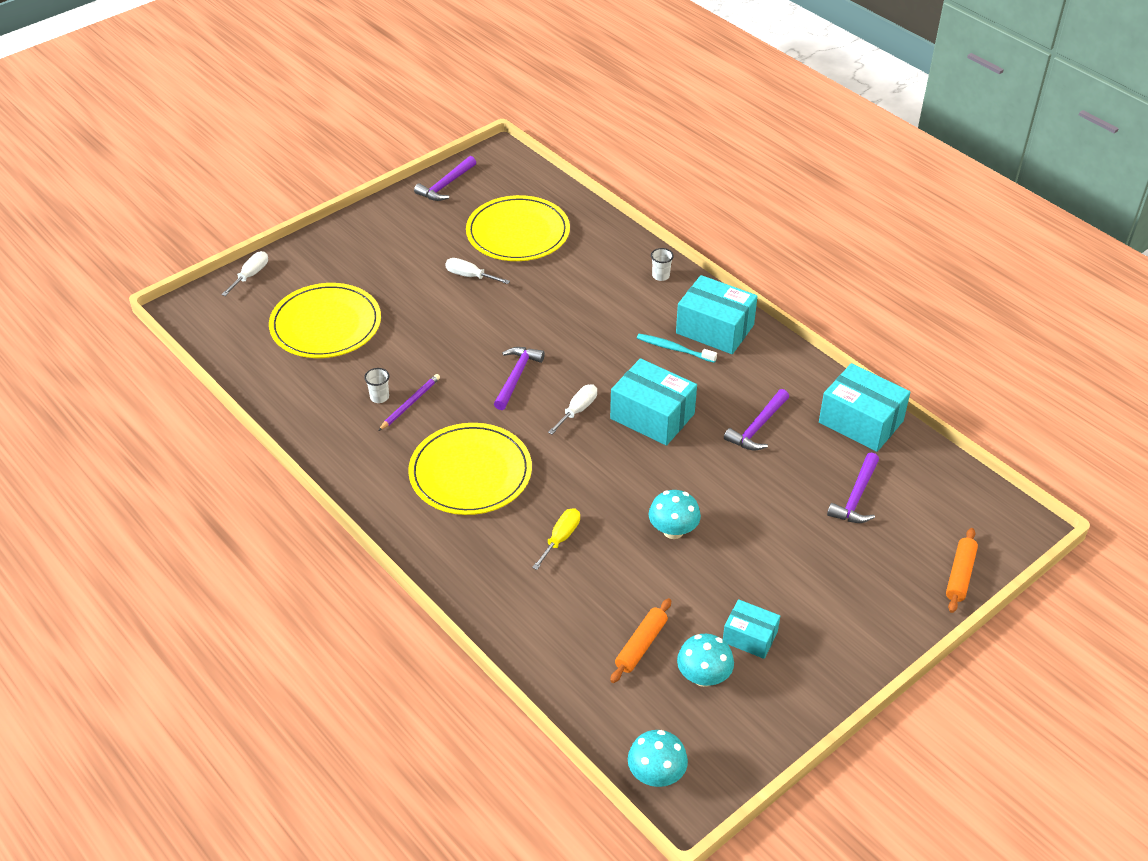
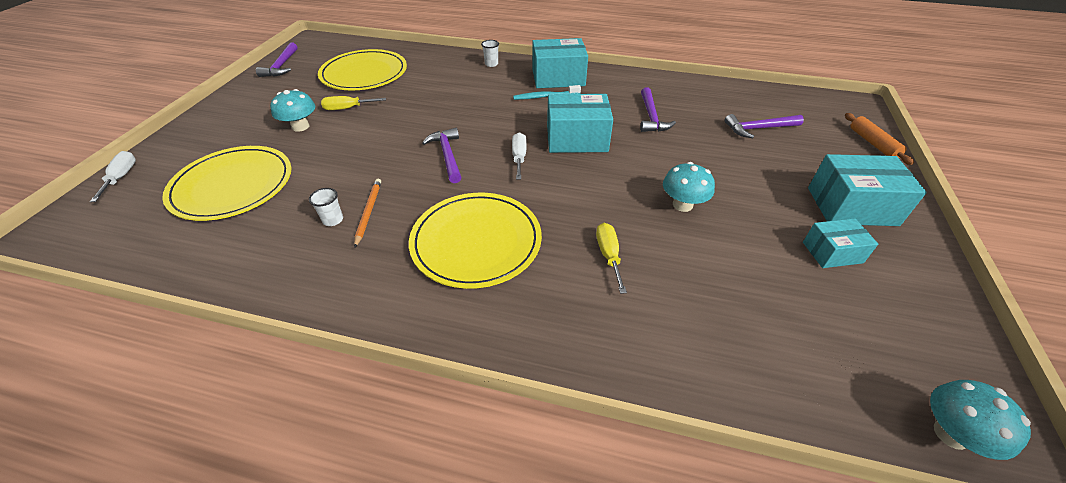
camera: 35 degrees left, 0 degrees up
(410, 403) = (368, 212): purple pencil -> orange pencil
(470, 276) = (347, 108): white screwdriver -> yellow screwdriver
(641, 645) = (775, 309): orange rolling pin -> none
(703, 677) = (850, 306): turquoise mushroom -> turquoise mushroom (300, 126)
(856, 497) = (759, 129): purple hammer -> purple hammer turned 90 degrees clockwise
(861, 422) = (703, 90): turquoise box -> turquoise box (851, 206)

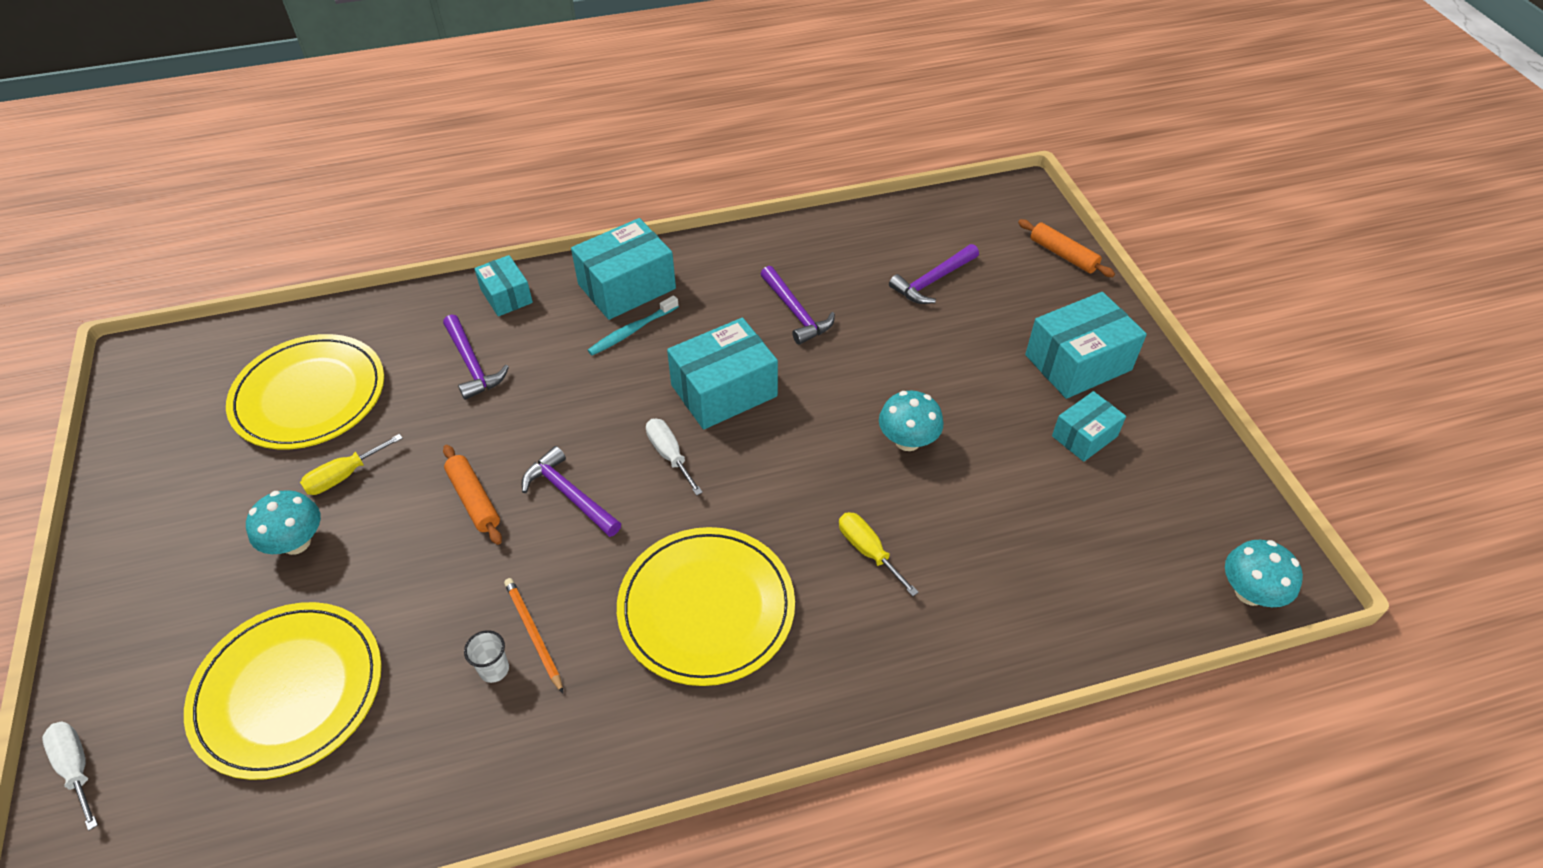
camera: 30 degrees left, 5 degrees up
(281, 66) = (138, 436): purple hammer -> purple hammer (472, 364)
(397, 139) = (474, 500): none -> orange rolling pin
(491, 64) = (506, 296): white cup -> turquoise box

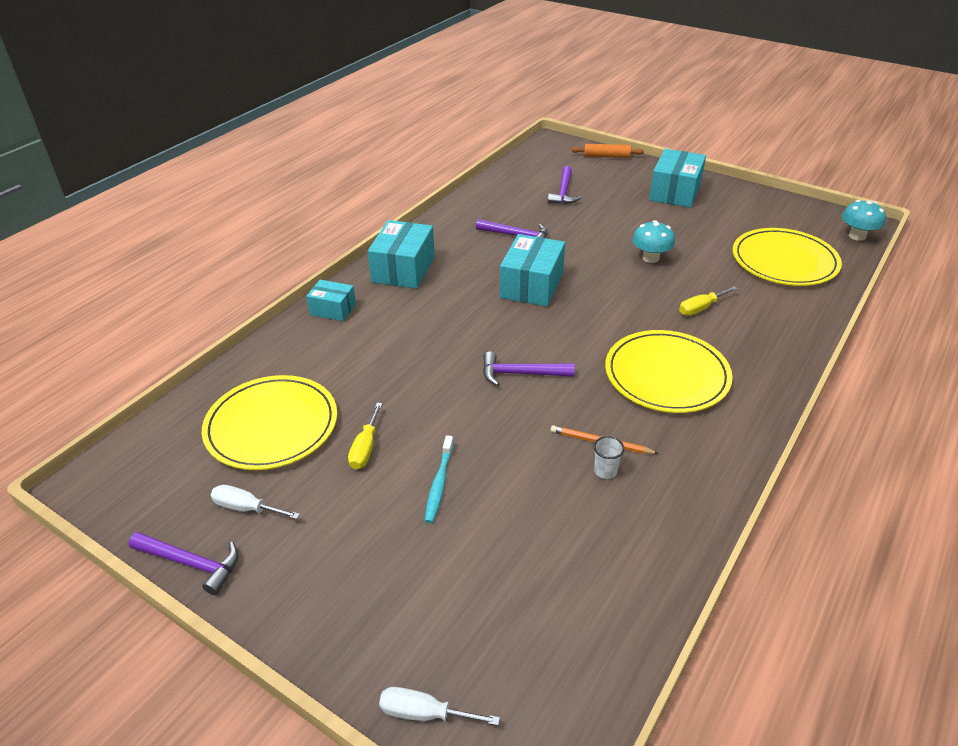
camera: 40 degrees left, 10 degrees down
(288, 691) = (504, 567): yellow plate -> yellow plate (784, 261)
(296, 542) = (387, 498): turquoise mushroom -> none
(472, 364) = (363, 351): purple hammer -> purple hammer (191, 563)
(474, 500) = (469, 409): orange rolling pin -> none
(632, 331) = (439, 287): turquoise toothbrush -> turquoise toothbrush (439, 484)
(669, 455) = (547, 326): white screwdriver -> white screwdriver (246, 508)
(868, 551) = (700, 308): yellow screwdriver -> yellow screwdriver turned 45 degrees counterclockwise
(1084, 436) = (719, 217): turquoise box -> none

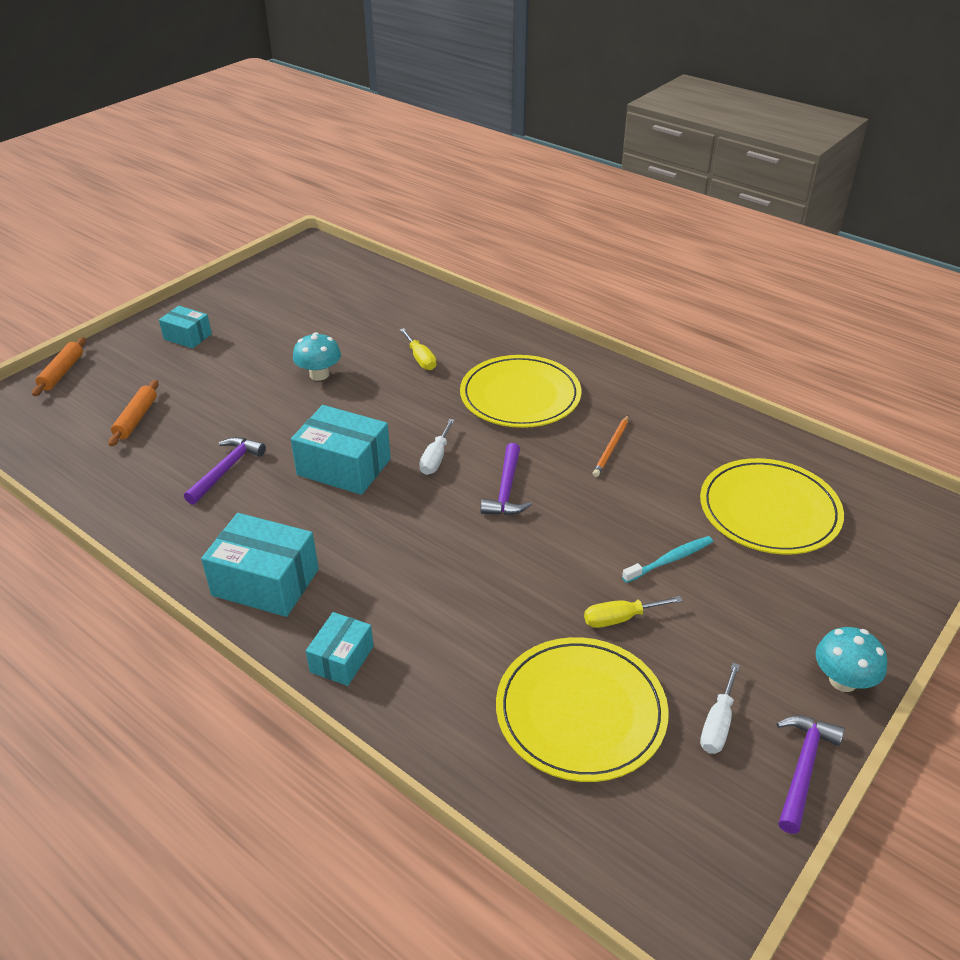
camera: 85 degrees left, 0 degrees up
(365, 448) = (620, 618): yellow screwdriver -> yellow screwdriver turned 150 degrees clockwise
(424, 713) = (916, 577): white screwdriver -> white screwdriver (436, 458)
(439, 484) = (670, 560): turquoise toothbrush -> turquoise toothbrush turned 45 degrees counterclockwise
(564, 192) = (136, 419): purple hammer -> orange rolling pin
(605, 471) = (648, 450): white cup -> none
(675, 192) = (187, 336): turquoise box -> turquoise box, size x0.59
(784, 261) = (356, 298): yellow plate -> yellow plate (769, 510)
(857, 236) = (329, 252): turquoise mushroom -> turquoise mushroom (843, 680)

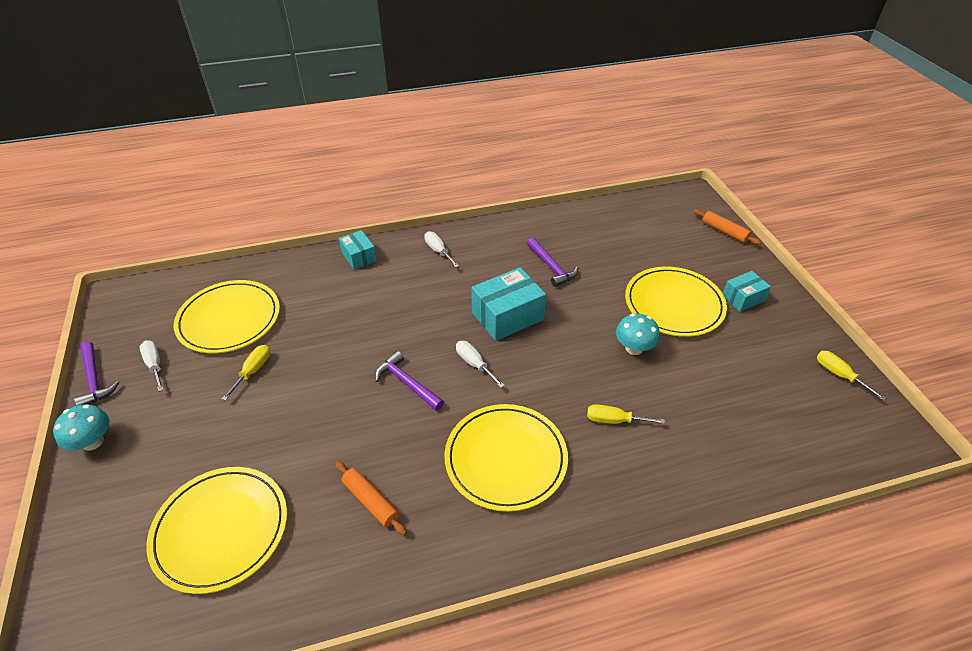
camera: 125 degrees right, 5 degrees up
(136, 419) = (640, 247): orange rolling pin -> orange rolling pin (370, 501)
(230, 371) = (674, 304): none -> yellow plate
(261, 277) = (839, 375): none -> yellow screwdriver
(265, 582) = (438, 251): turquoise box -> white screwdriver
(611, 448) = (386, 476): orange pencil -> none
(670, 560) = (258, 427): turquoise toothbrush -> none

